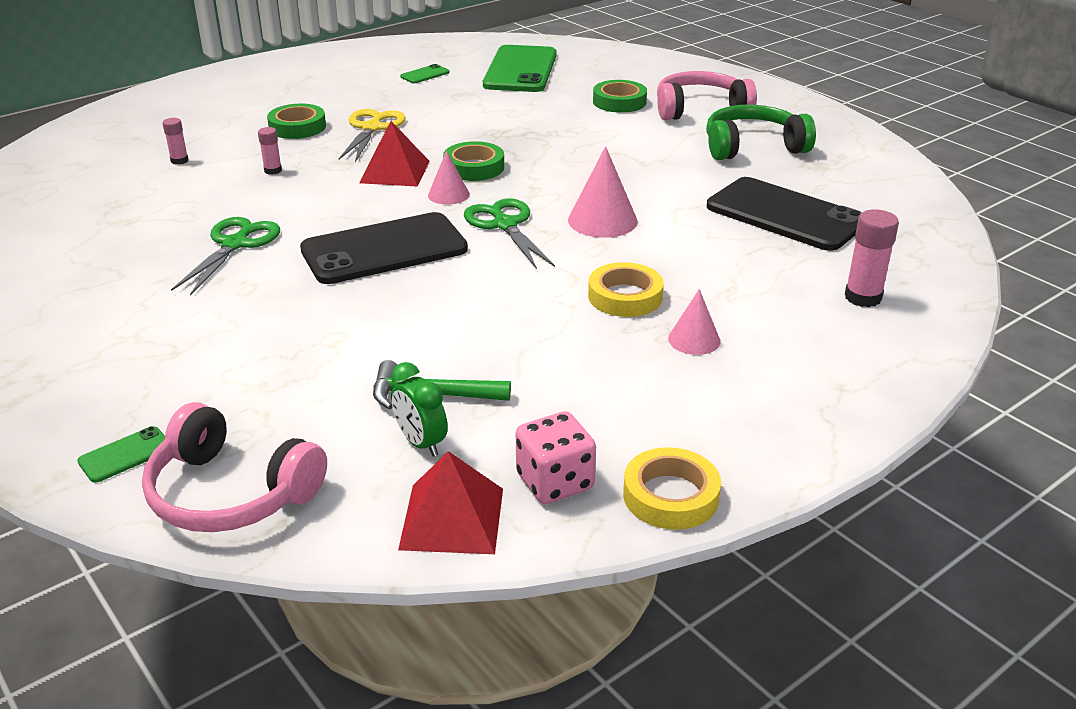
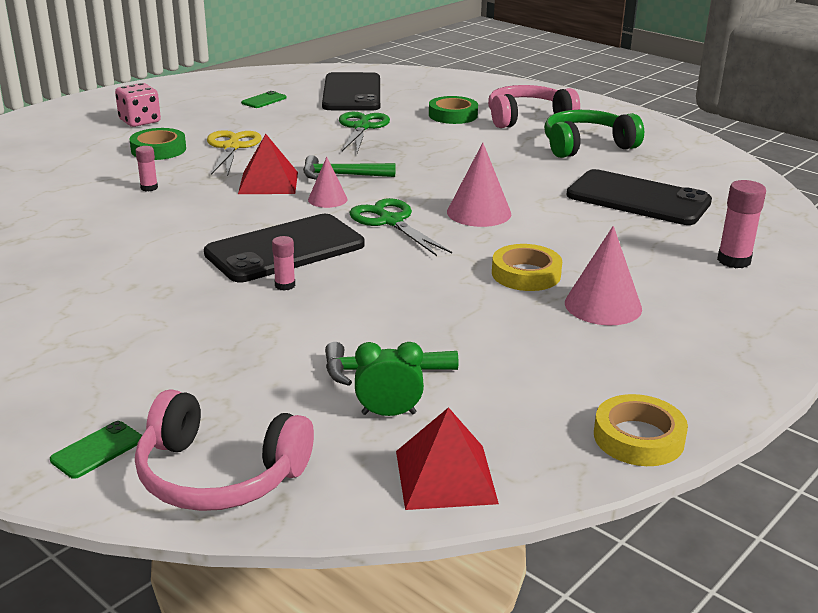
camera: 10 degrees left, 5 degrees down
(179, 160) = (51, 184): pink glue stick -> pink glue stick (285, 285)
(235, 244) = (137, 254): green scissors -> green scissors (362, 127)
(421, 443) = (388, 413): green clock -> green clock turned 135 degrees clockwise
(474, 167) = (342, 175): green tape -> green hammer
(521, 70) = (352, 93): green phone -> black phone
(555, 482) = (528, 436): pink dice -> pink dice (140, 121)
(694, 340) = (603, 305): pink cone -> pink cone, size x1.60

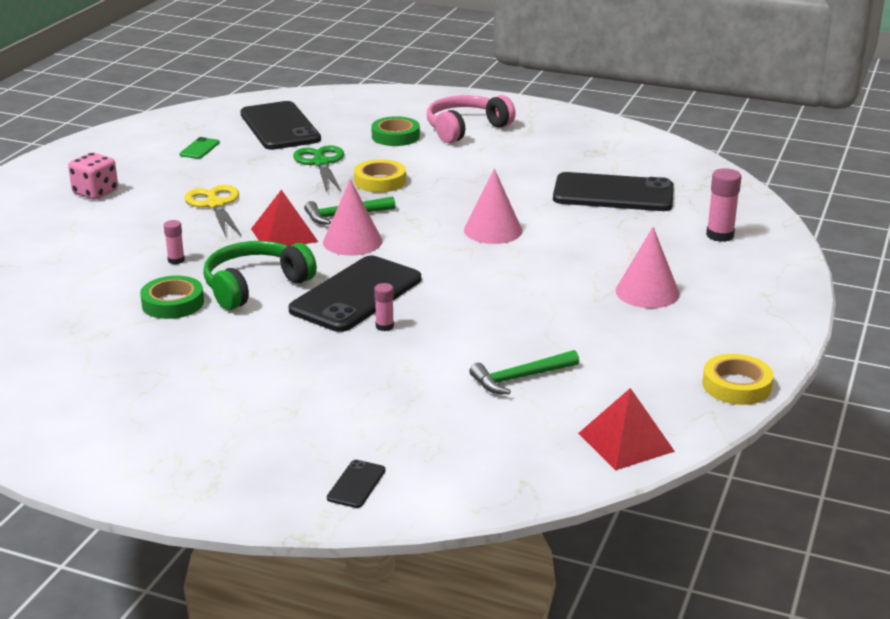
camera: 20 degrees left, 0 degrees up
(97, 450) = (356, 484): green phone -> black phone
(158, 149) = (145, 219): green tape -> green tape (173, 303)
(219, 474) = (465, 479): pink headphones -> none
(327, 199) = (352, 241): pink cone -> pink cone, size x1.60
(388, 413) = (551, 408): green clock -> none
(391, 221) = (425, 252): green scissors -> none
(526, 274) = (571, 278): yellow tape -> yellow tape (380, 181)
(586, 146) = (537, 149): green headphones -> green headphones (255, 286)

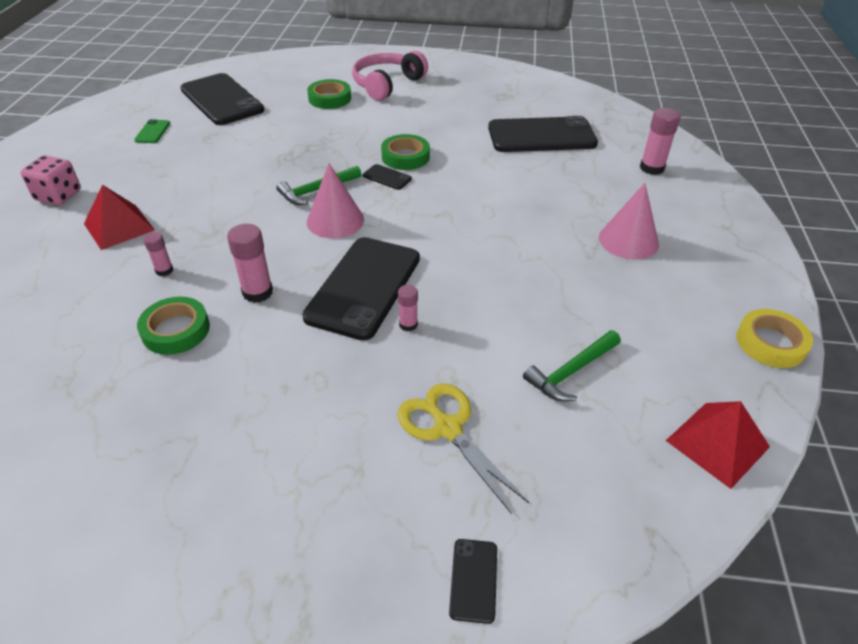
camera: 15 degrees left, 15 degrees up
(215, 205) = (186, 194): yellow scissors -> yellow scissors (447, 428)
(255, 286) = (257, 292): green headphones -> pink glue stick
(284, 235) = (266, 222): red pyramid -> red pyramid (119, 226)
(321, 163) = (273, 134): green scissors -> none
(380, 181) = (334, 148): yellow tape -> none
(422, 212) = (387, 177): none -> black phone
(451, 197) = (405, 157): none -> green tape
(493, 230) = (459, 189): pink cone -> none

